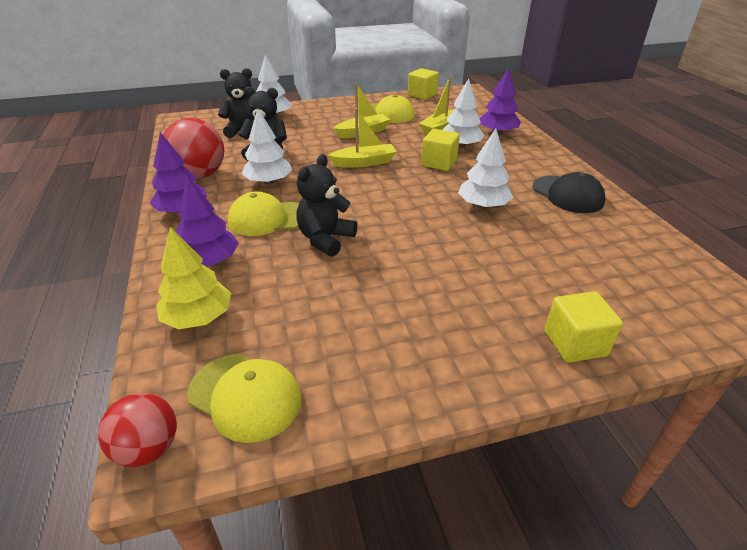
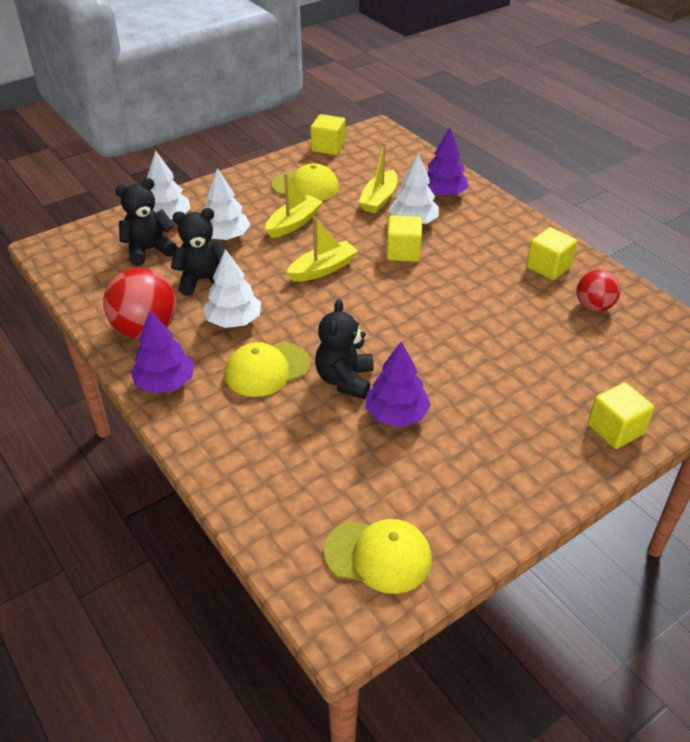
camera: 20 degrees left, 5 degrees up
(148, 448) = (331, 622): red ball -> red ball (593, 306)
(198, 317) = (281, 498): yellow tree -> none
(209, 261) = (244, 436): purple tree -> purple tree (396, 414)
(483, 205) = (475, 300): white tree -> white tree (225, 236)
(567, 194) = (548, 267): black cap -> yellow cube

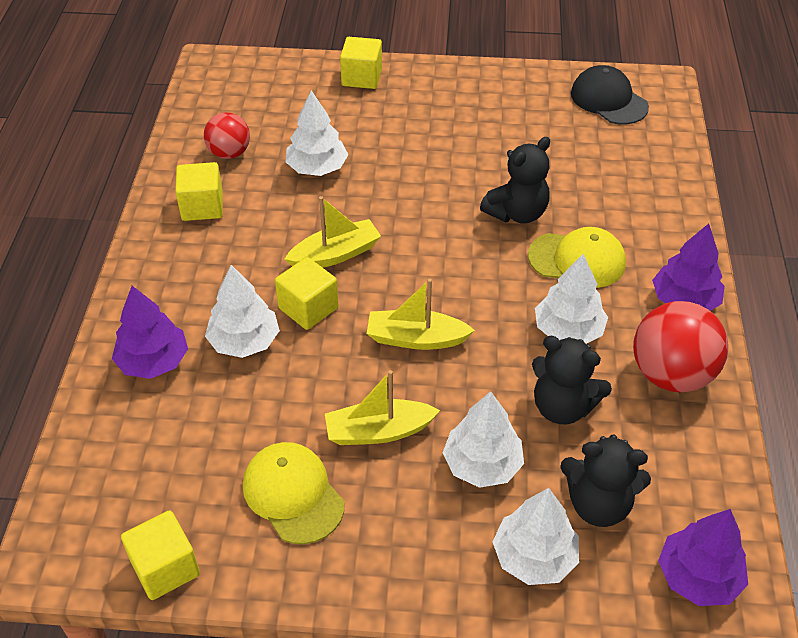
camera: 140 degrees left, 5 degrees up
(378, 556) = (608, 100): yellow cap -> black cap
(379, 199) = (234, 404): yellow boat -> yellow boat (335, 254)
(396, 414) = (504, 166): purple tree -> purple tree (698, 577)
(524, 331) = (317, 168): none -> white tree

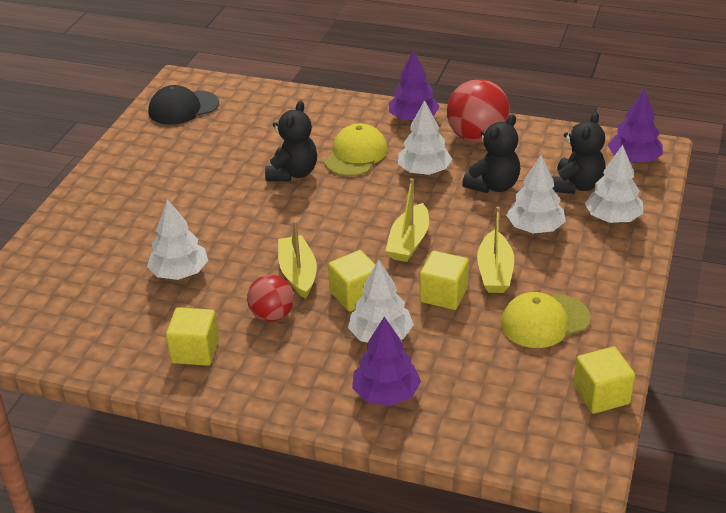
camera: 75 degrees left, 10 degrees down
(229, 153) = (125, 327): red ball -> red ball (272, 315)
(362, 77) = (63, 231): yellow cube -> yellow cube (443, 295)
(517, 213) = (293, 173): black teddy bear -> black teddy bear turned 45 degrees clockwise

